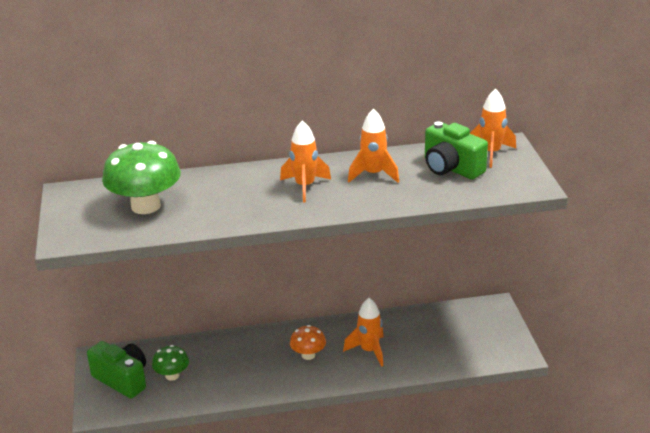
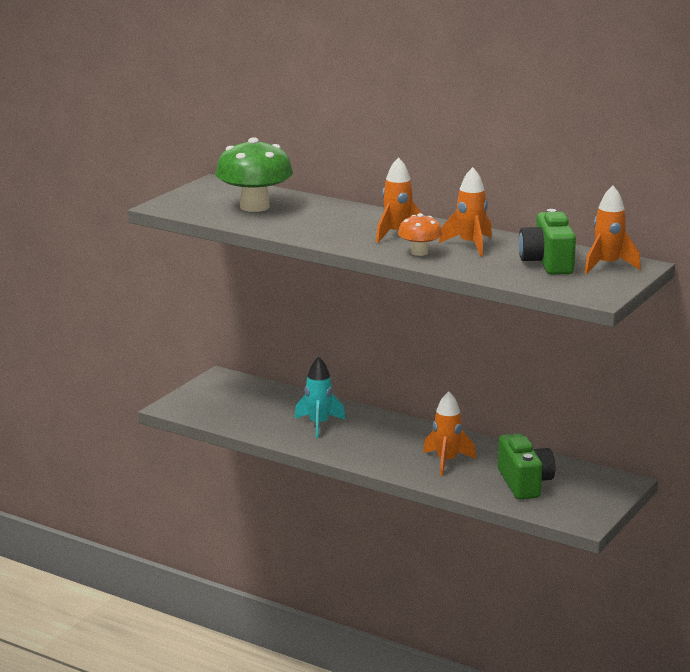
camera: 40 degrees right, 10 degrees down
(122, 379) = (218, 397): green camera -> green camera (524, 483)
(172, 375) = (259, 410): green mushroom -> none
(236, 365) = (318, 425): none -> turquoise rocket
(308, 355) = (389, 443): orange mushroom -> orange mushroom (419, 252)

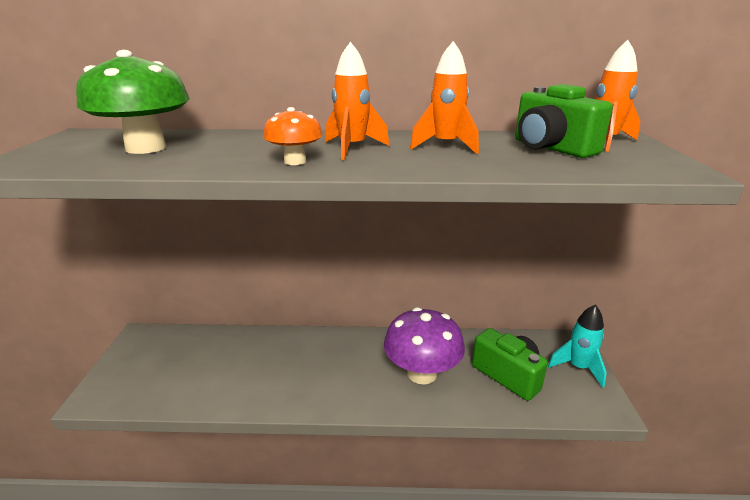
camera: 30 degrees left, 5 degrees up
(318, 425) = (270, 367): turquoise rocket -> turquoise rocket (578, 368)
(419, 252) = (408, 161): orange mushroom -> orange mushroom (295, 161)
(446, 462) = (422, 373): orange rocket -> purple mushroom

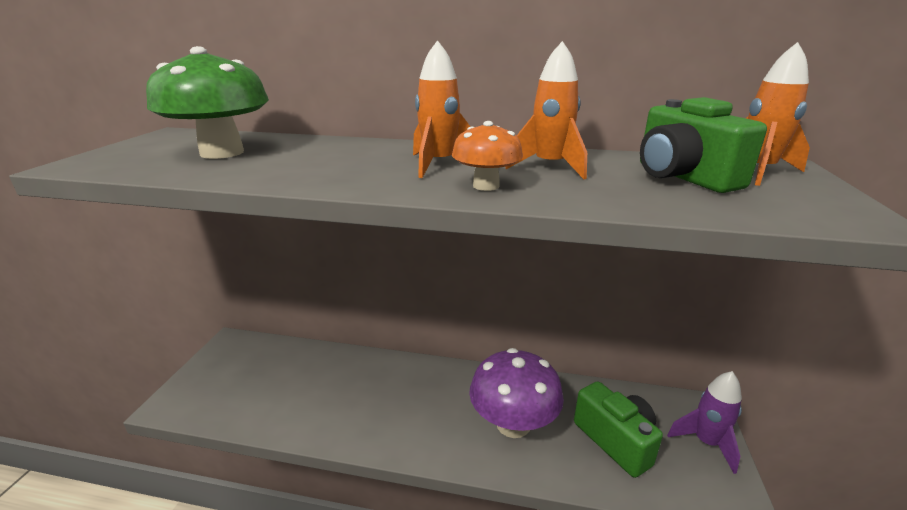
camera: 10 degrees right, 0 degrees up
(295, 161) = (366, 177): orange mushroom -> orange mushroom (486, 186)
(578, 368) = (706, 442): turquoise rocket -> purple rocket

